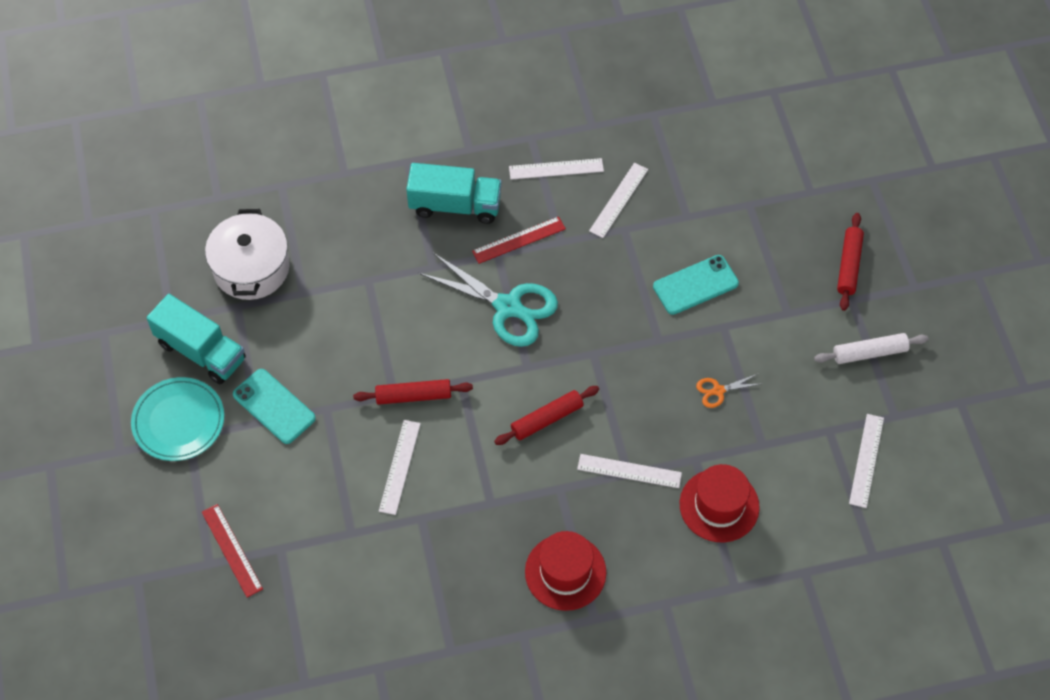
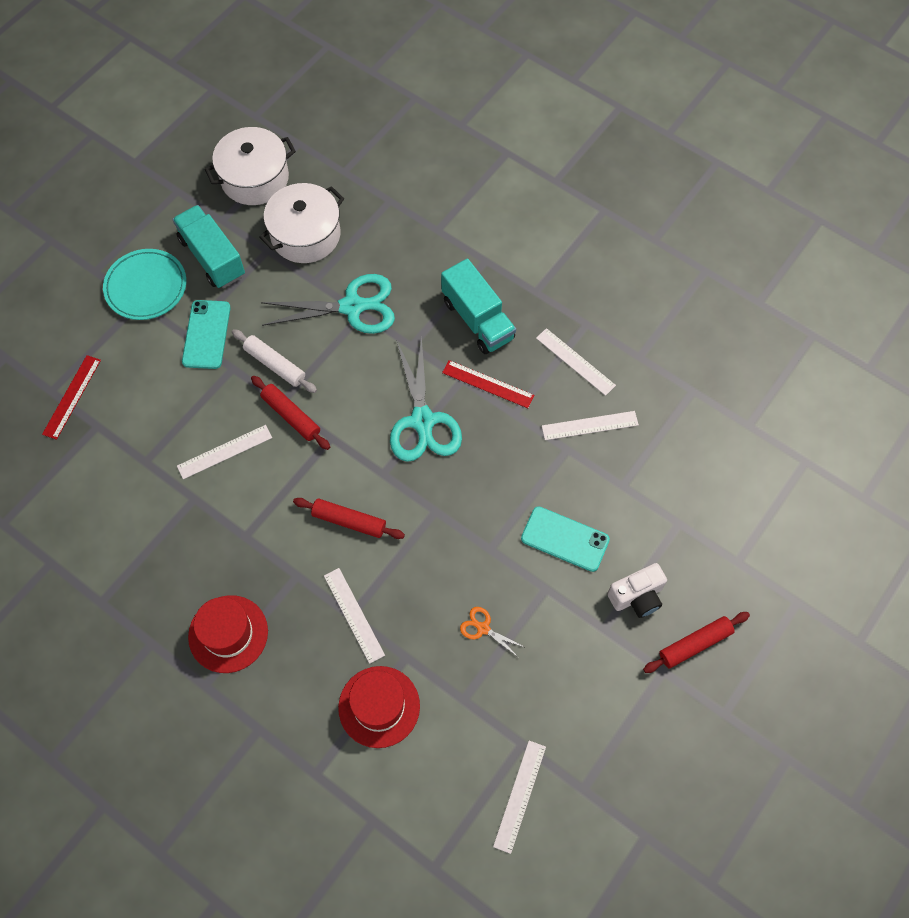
camera: 50 degrees right, 5 degrees up
(154, 266) = (255, 178): none -> white pot
(201, 351) = (212, 257): turquoise truck -> turquoise truck turned 150 degrees clockwise
(355, 283) = (352, 307): none -> turquoise scissors
(781, 273) = (637, 596): none -> white camera
(866, 460) = (519, 796): white ruler -> white ruler turned 45 degrees counterclockwise
(869, 353) = (625, 723): white rolling pin -> white rolling pin (275, 365)

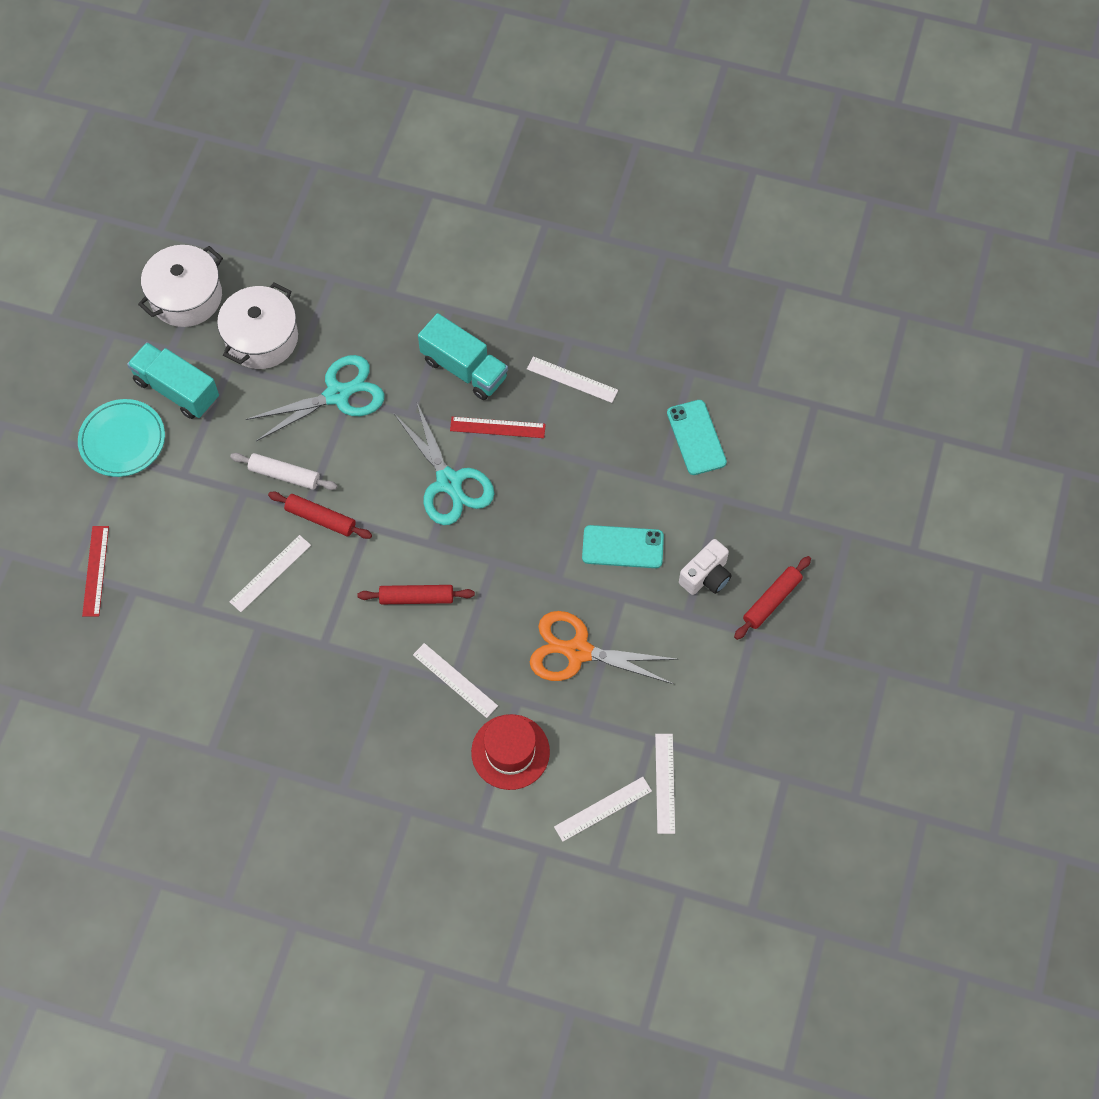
camera: 20 degrees left, 0 degrees up
(206, 334) = (204, 467): turquoise phone -> turquoise phone (696, 437)
(228, 634) = (345, 737): red hat -> none
(483, 628) = (578, 651): orange scissors -> orange scissors, size x2.23
(590, 425) = (607, 435): white ruler -> white ruler (603, 808)

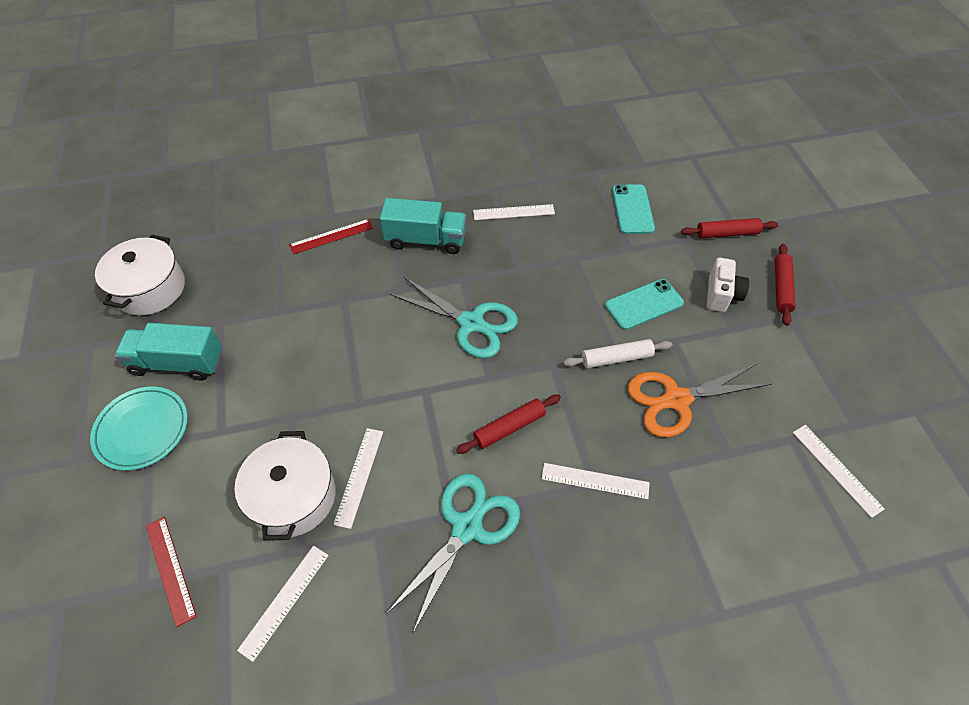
camera: 30 degrees left, 10 degrees down
(262, 338) = (238, 290): white pot -> white pot (293, 496)
(284, 475) = (322, 385): white rolling pin -> white rolling pin (616, 358)
(320, 519) = (378, 405): red rolling pin -> red rolling pin (727, 233)
(337, 395) = (331, 302): turquoise scissors -> turquoise scissors (466, 527)
(497, 427) = (481, 267): red ruler -> red ruler (331, 236)
(510, 752) = (692, 518): red hat -> none
(603, 808) = (810, 523): white ruler -> white ruler (284, 601)
(696, 437) = (632, 209): turquoise phone -> turquoise phone turned 45 degrees clockwise

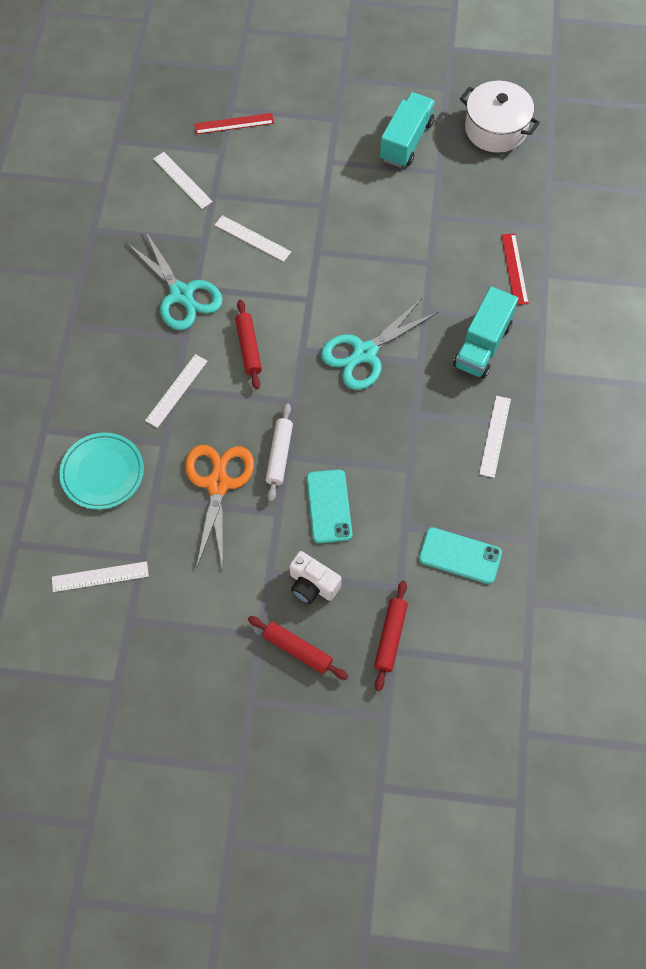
camera: 110 degrees right, 10 degrees up
(142, 430) = (351, 115): turquoise plate -> turquoise plate (102, 473)
(293, 496) = (255, 196): white pot -> none

